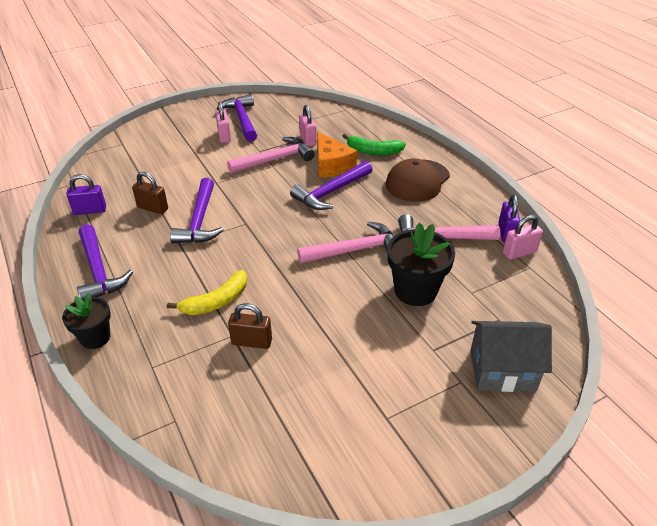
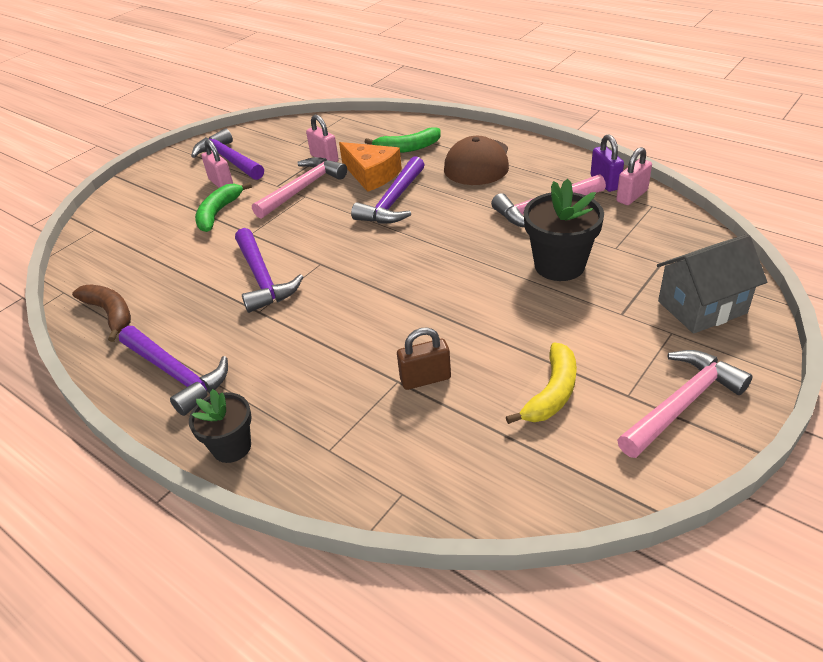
camera: 20 degrees left, 0 degrees up
(90, 210) = (110, 314): purple padlock -> brown banana
(152, 208) = (192, 285): brown padlock -> none
(206, 159) = (218, 213): none -> green banana
(216, 301) = (351, 354): yellow banana -> yellow banana (552, 393)
(355, 250) = (465, 249): pink hammer -> pink hammer (682, 404)

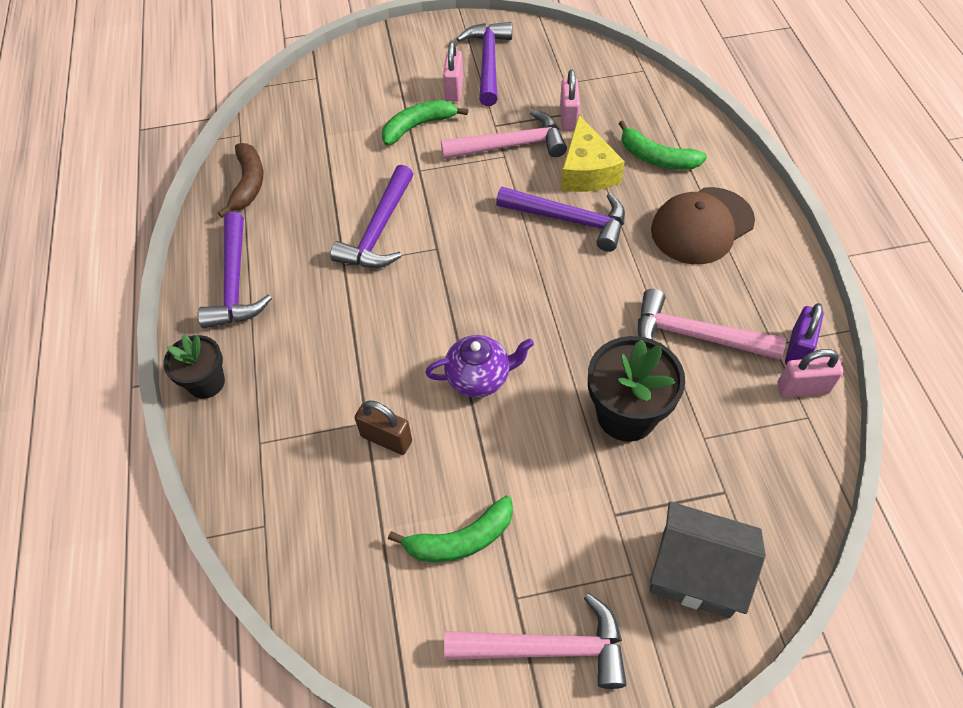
camera: 40 degrees right, 15 degrees up
(371, 175) = (586, 171): orange cheese -> yellow cheese
(393, 201) = (569, 220): purple hammer -> purple hammer turned 135 degrees counterclockwise
(444, 307) = (479, 378): none -> purple teapot
(552, 393) = (460, 540): yellow banana -> green banana

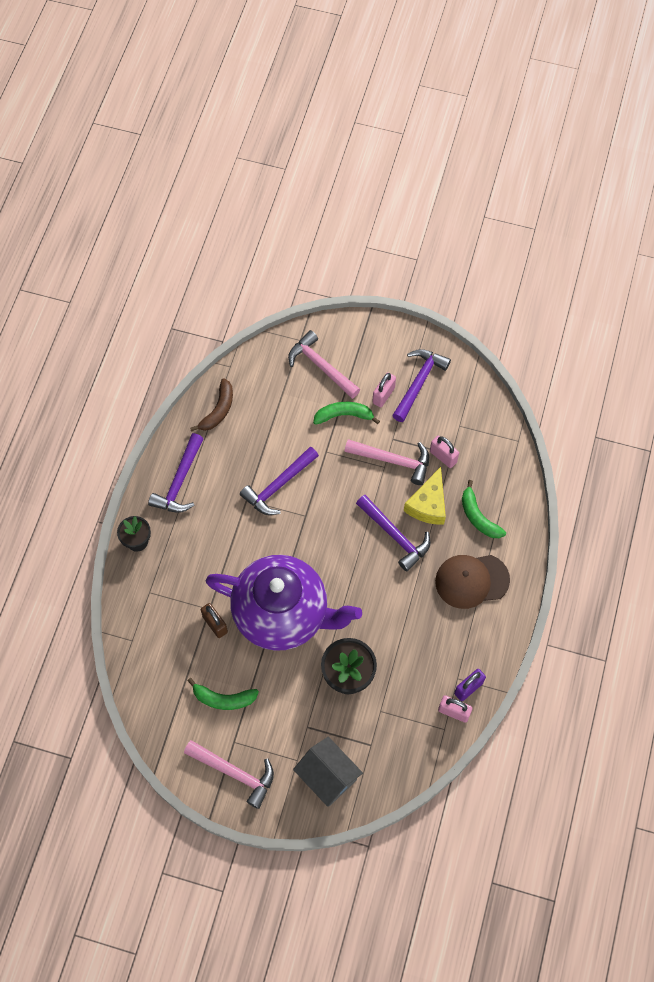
camera: 25 degrees right, 10 degrees up
(479, 378) = (283, 614): purple teapot -> purple teapot, size x2.41
(568, 118) = (443, 456): pink padlock -> pink padlock turned 75 degrees counterclockwise
(695, 336) = (417, 650): pink hammer -> pink hammer (321, 366)

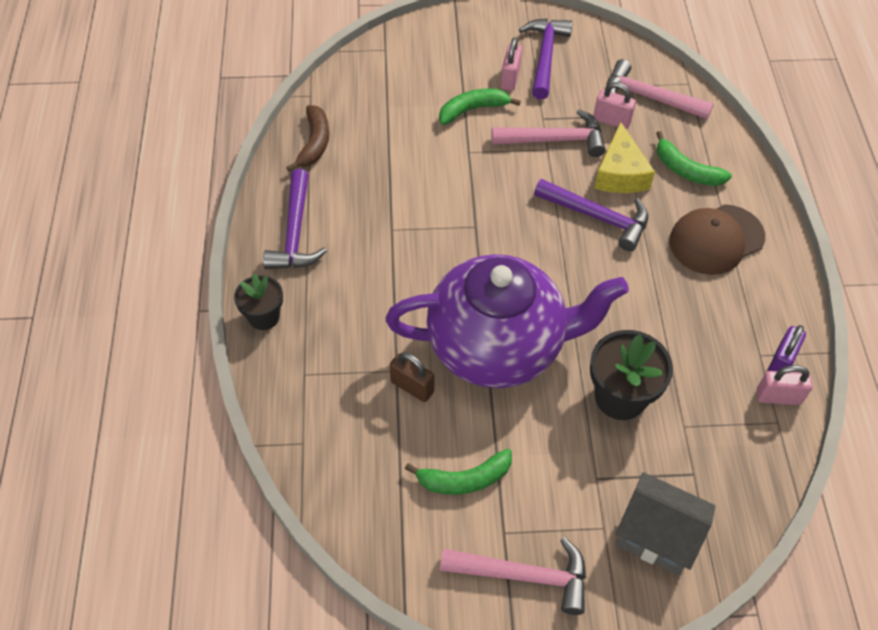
camera: 20 degrees left, 10 degrees down
(278, 485) = (426, 203): purple hammer -> none
(321, 366) = (422, 69): pink hammer -> pink hammer (649, 97)

